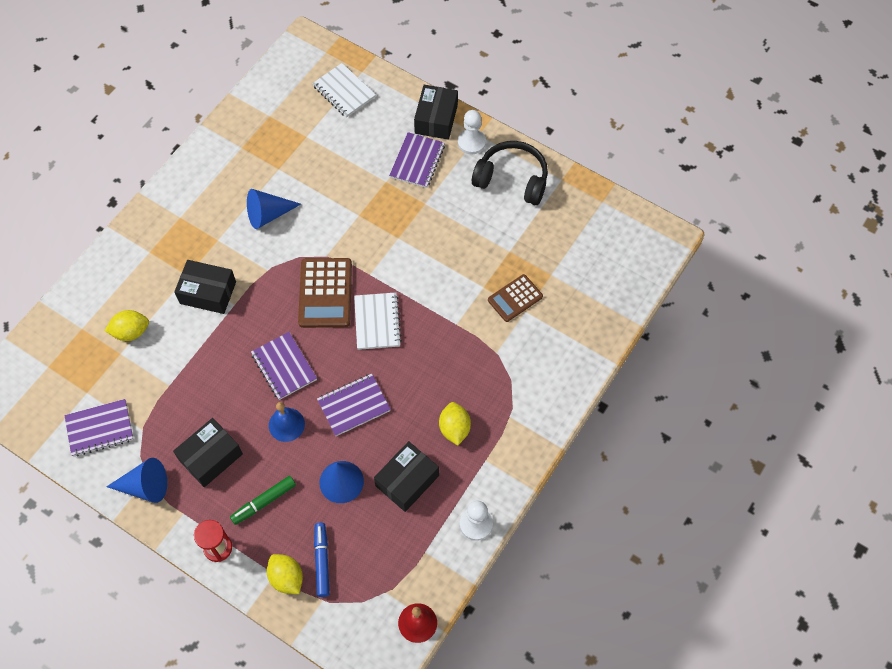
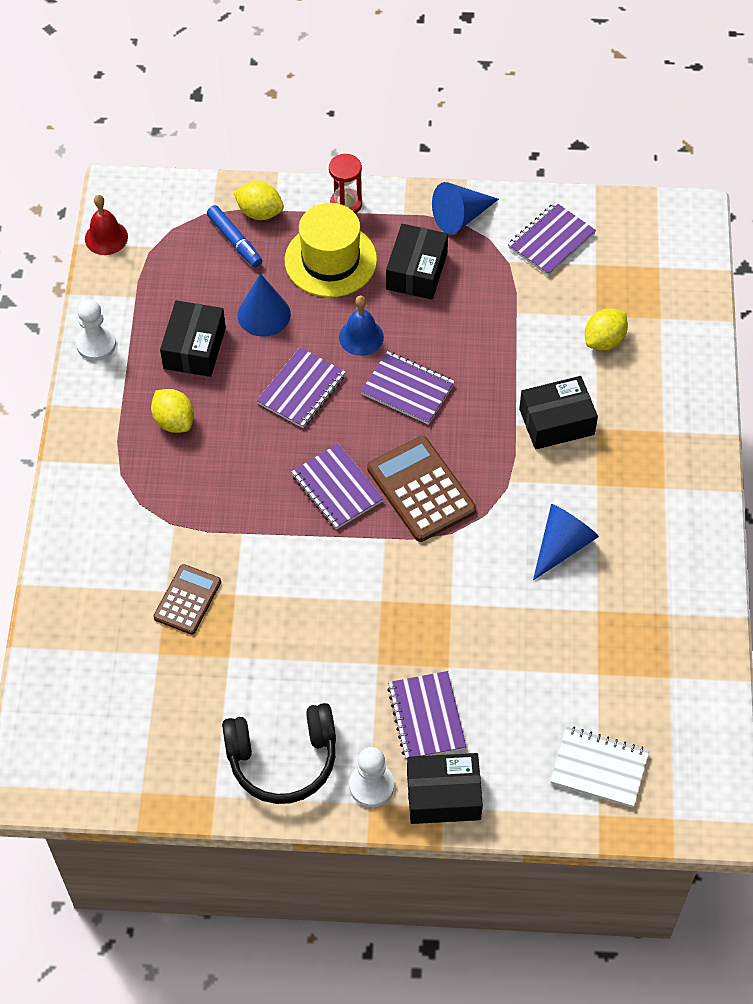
camera: 150 degrees right, 5 degrees down
(264, 502) = (330, 260): green marker -> yellow hat
(377, 322) = (337, 488): white notebook -> purple notebook
(436, 119) = (443, 795): black box -> black box turned 75 degrees counterclockwise

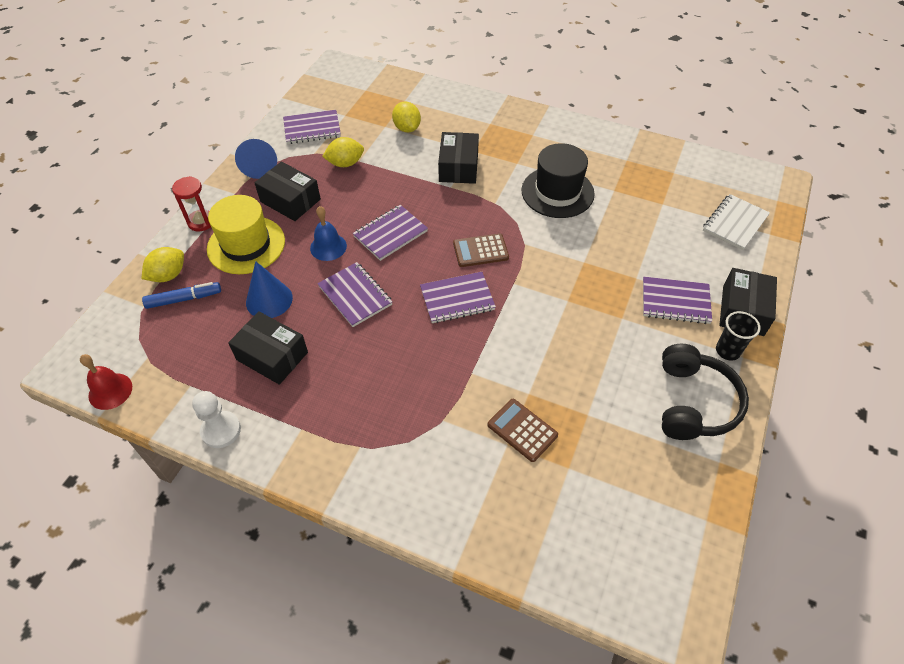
camera: 70 degrees left, 5 degrees down
(174, 421) = (338, 391): yellow lemon -> yellow lemon (345, 163)
(371, 786) = (727, 351): white pawn -> black cup
(421, 489) = (480, 251): brown calculator -> brown calculator, size x0.63
(551, 241) = (312, 129): purple notebook -> purple notebook turned 75 degrees counterclockwise
(562, 545) = (557, 192): blue cone -> black hat

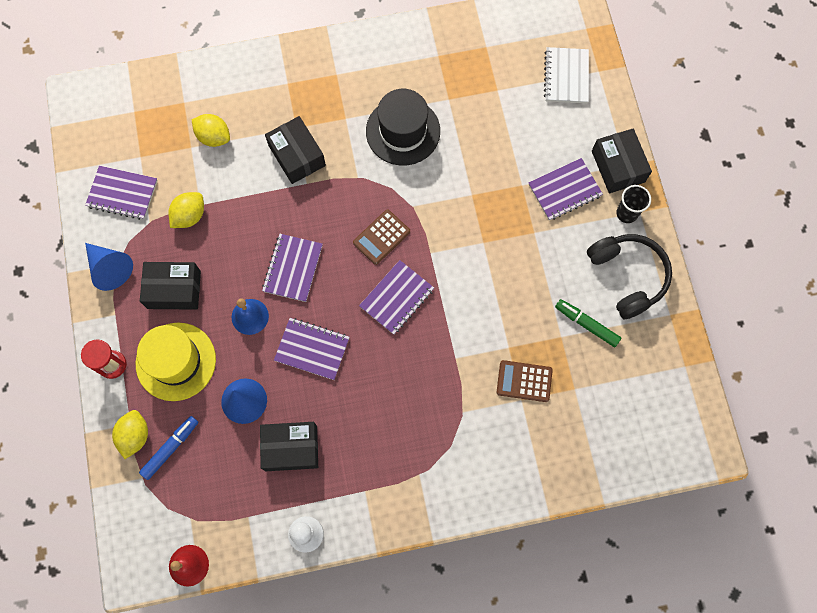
camera: 35 degrees left, 20 degrees up
(312, 129) = (122, 193): purple notebook -> purple notebook turned 60 degrees clockwise
(621, 419) = (586, 324): none -> green marker

